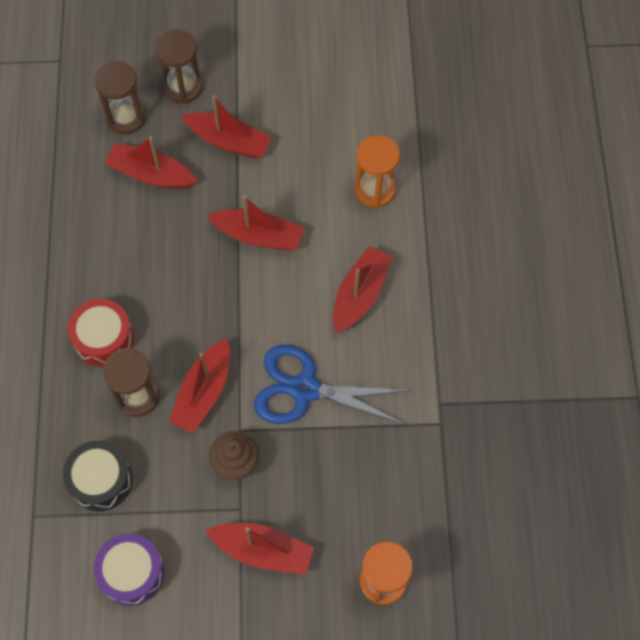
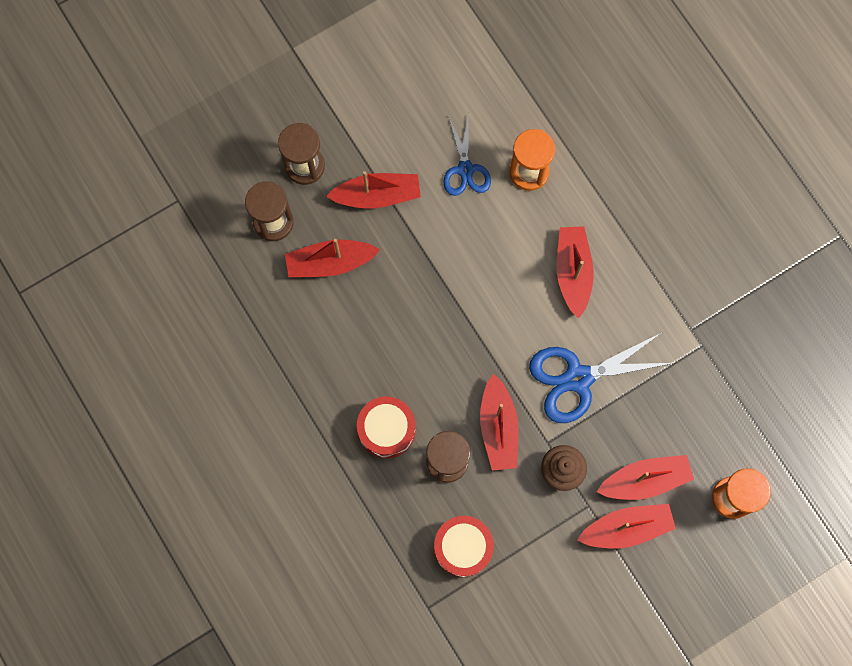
camera: 30 degrees left, 10 degrees up
(101, 480) = (463, 547): black drum -> red drum
(132, 572) = (536, 605): purple drum -> none
(258, 236) = (457, 267): red boat -> red boat (645, 480)
(319, 159) = (465, 169): none -> blue scissors

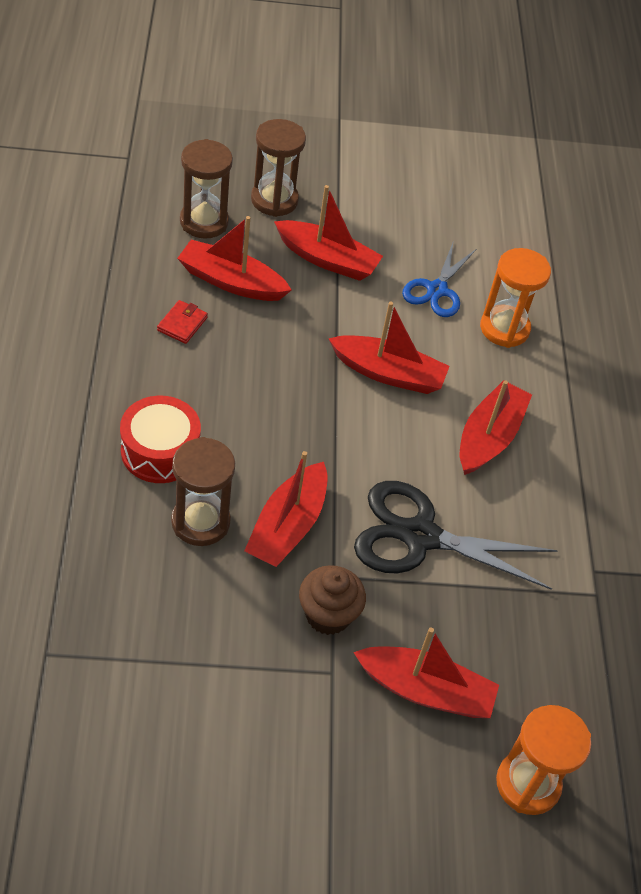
camera: 25 degrees right, 25 degrees down
(326, 321) = (182, 324): none -> red wallet
(463, 547) = (144, 618): red drum -> none
(578, 378) = (420, 536): blue scissors -> black scissors
(626, 528) = (362, 729): red boat -> red boat (388, 373)

